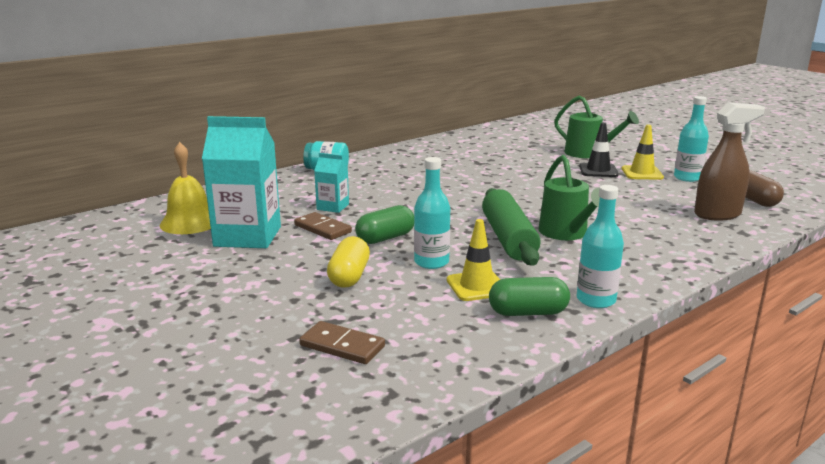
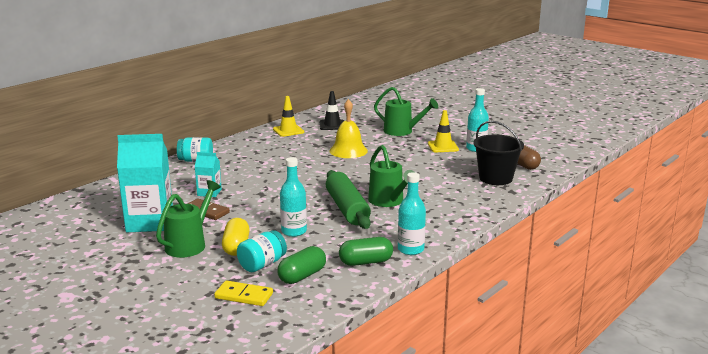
camera: 10 degrees left, 0 degrees up
(190, 222) = (99, 214): yellow bell -> yellow bell (348, 151)
(288, 268) = (189, 244): none -> green watering can
(342, 346) = (244, 296): brown domino -> yellow domino
(379, 303) = (262, 264): none -> turquoise jar
(385, 238) = (256, 215): green capsule -> green capsule (302, 276)
(477, 286) = (329, 246): yellow traffic cone -> yellow traffic cone (288, 131)
(598, 170) = (410, 146): black traffic cone -> black traffic cone (332, 125)
(717, 214) = (495, 178): brown spray bottle -> black bucket

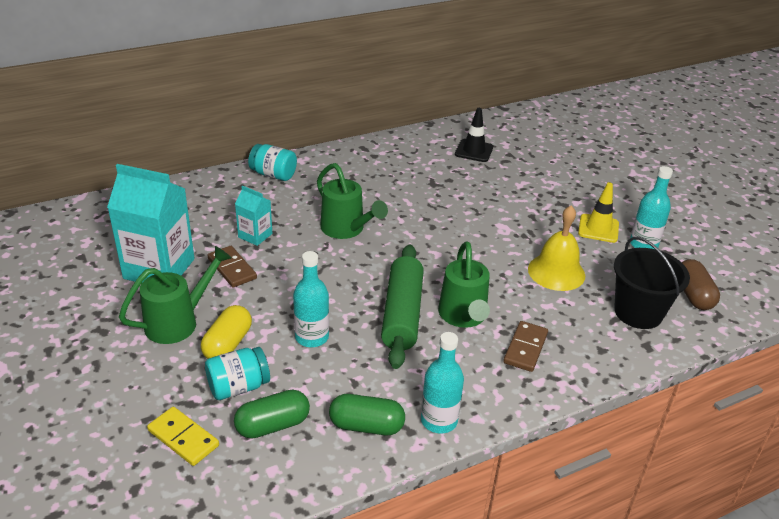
camera: 20 degrees right, 15 degrees up
(288, 131) = (413, 148): yellow traffic cone -> none
(348, 151) = (467, 204): yellow bell -> yellow bell (556, 272)
(402, 131) = (559, 185): green watering can -> green watering can (346, 229)
(439, 207) = (525, 348): none -> brown domino

